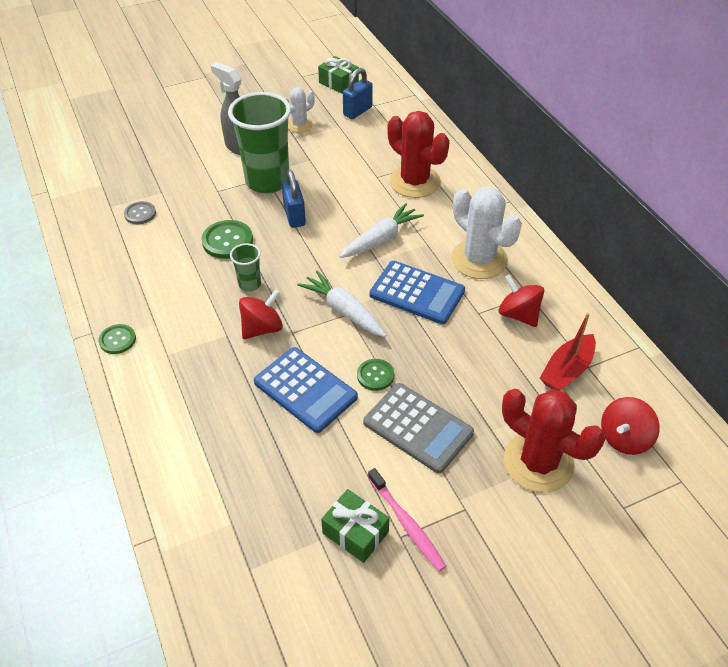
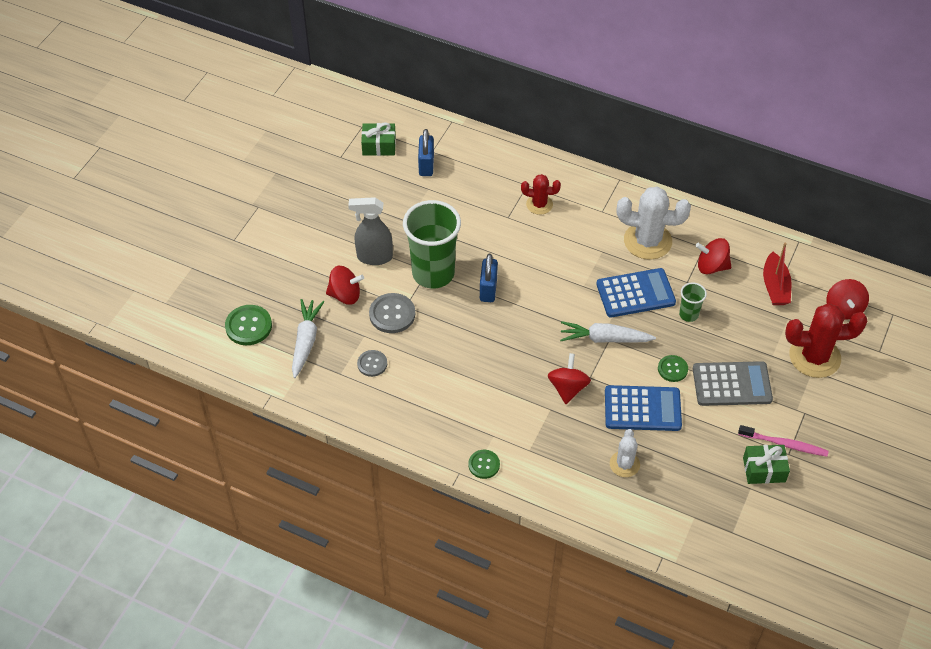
camera: 40 degrees left, 5 degrees up
(185, 159) = (345, 295): none -> red spinning top
(200, 190) = (392, 314): none -> grey button
(227, 241) = (465, 341): green button -> green button (248, 326)
(249, 284) = (521, 363): green cup -> green cup (688, 314)
(294, 216) = (488, 289): blue padlock -> blue padlock turned 60 degrees clockwise
(299, 125) = (396, 206): white cactus -> white cactus (624, 464)
(381, 239) = (568, 268): white carrot -> white carrot (306, 341)
(414, 182) = (539, 204): red cactus -> red cactus, size x0.56

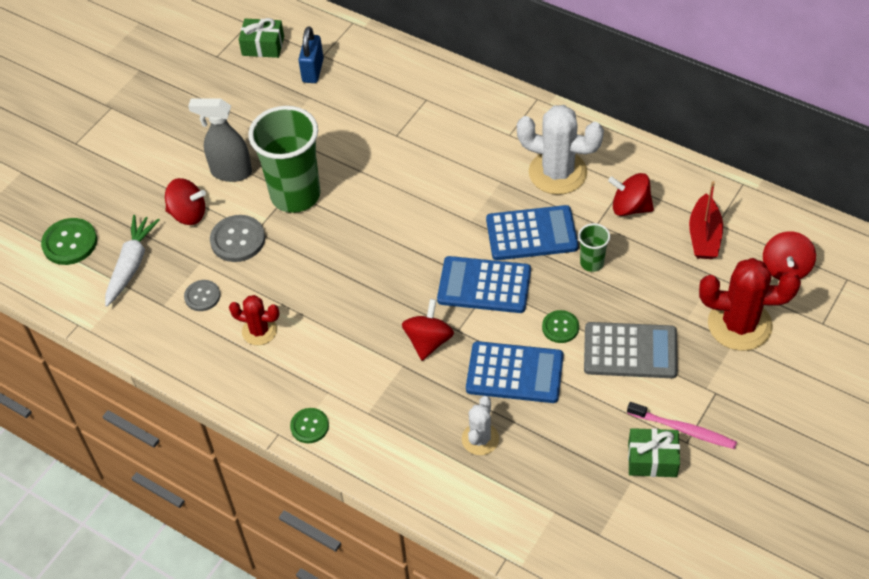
camera: 10 degrees right, 0 degrees up
(488, 289) = (356, 218): blue padlock -> none
(539, 204) = (436, 123): red cactus -> red cactus (259, 331)
(604, 339) = (484, 285): white carrot -> blue calculator

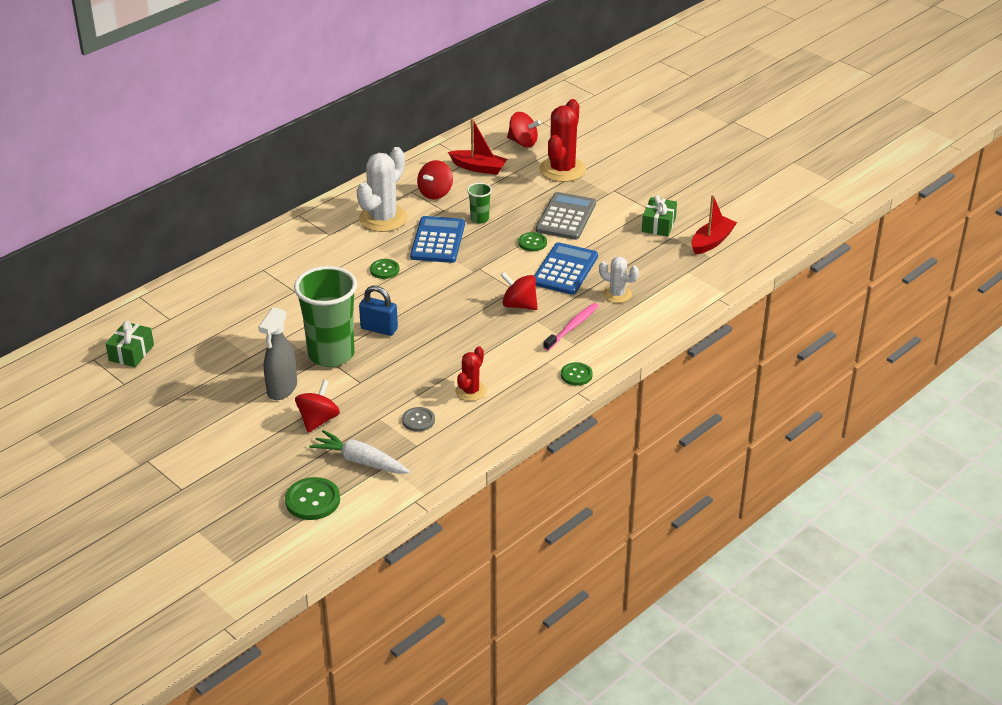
camera: 80 degrees left, 15 degrees down
(238, 240) = (364, 393): grey button -> none
(313, 71) = (185, 327): blue padlock -> blue padlock (379, 329)
(458, 200) = (384, 270): none -> green button
(484, 285) = (477, 270): blue calculator -> none
(635, 531) = (711, 242): none -> red boat
(683, 430) = (639, 208): pink toothbrush -> pink toothbrush (572, 327)

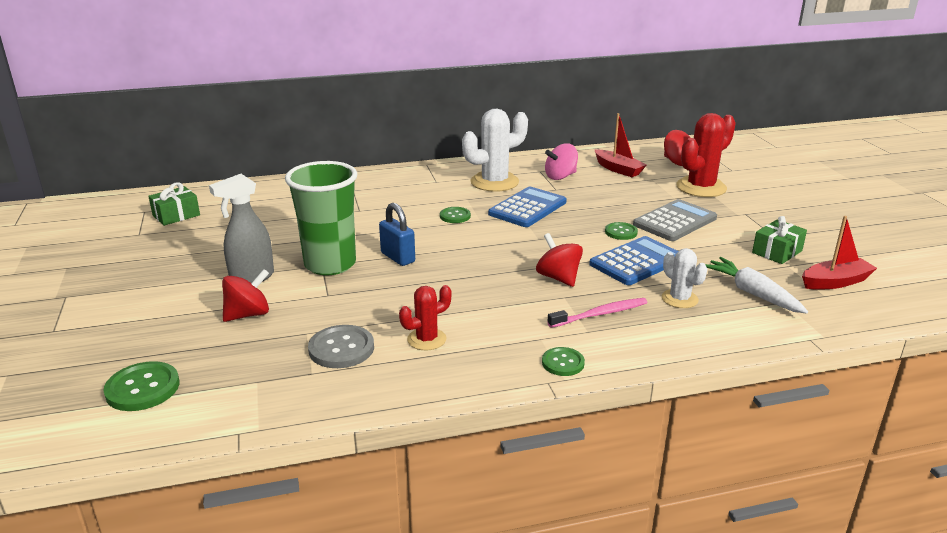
camera: 30 degrees right, 10 degrees down
(360, 461) = (237, 367): white carrot -> white carrot (752, 293)
(418, 420) = (341, 348): grey button -> grey button, size x1.58
(435, 193) = (560, 176): red spinning top -> pink spinning top
(479, 219) = (584, 202): green cup -> none

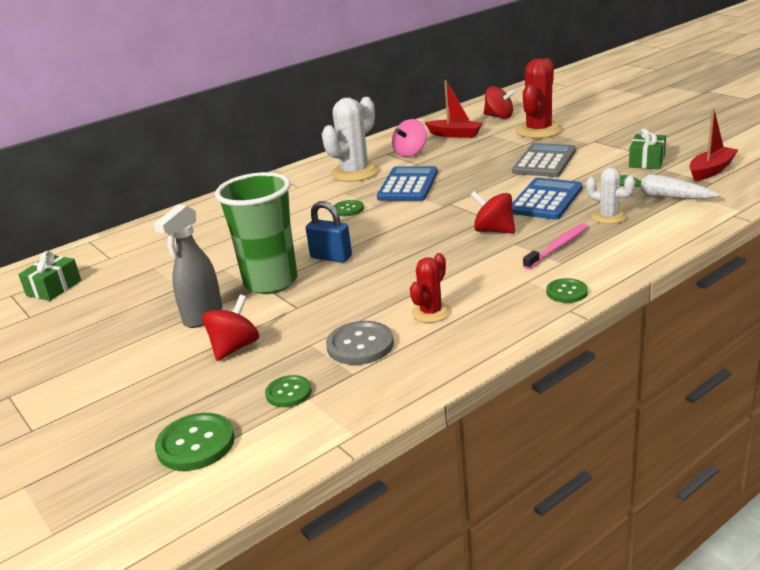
camera: 20 degrees left, 0 degrees up
(621, 232) = (509, 181): green button -> green button (288, 393)

